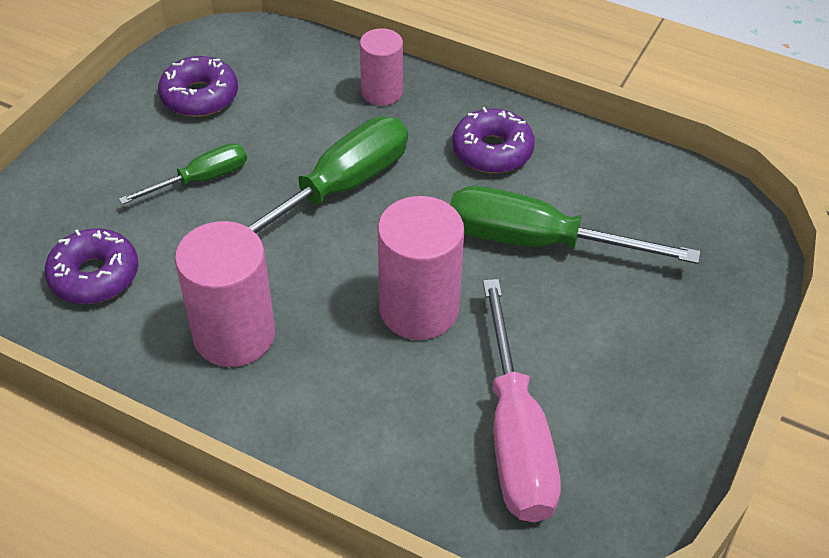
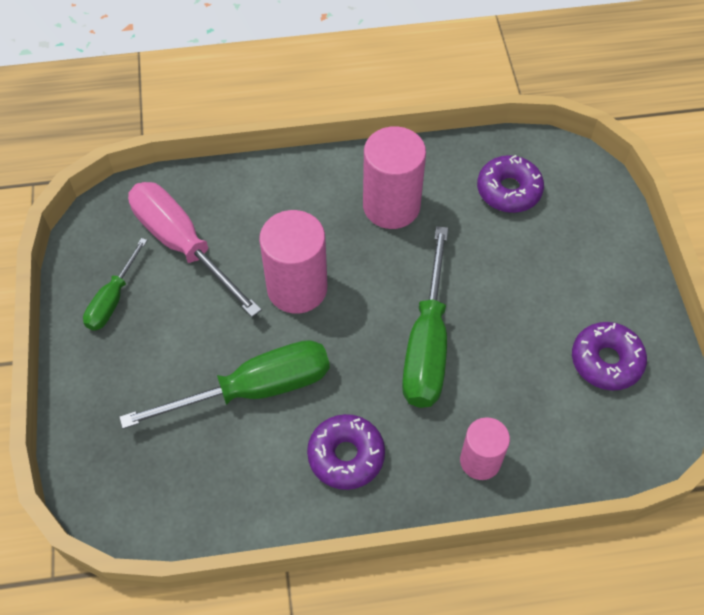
camera: 145 degrees right, 10 degrees up
(201, 179) = (524, 292): green screwdriver -> green screwdriver (113, 299)

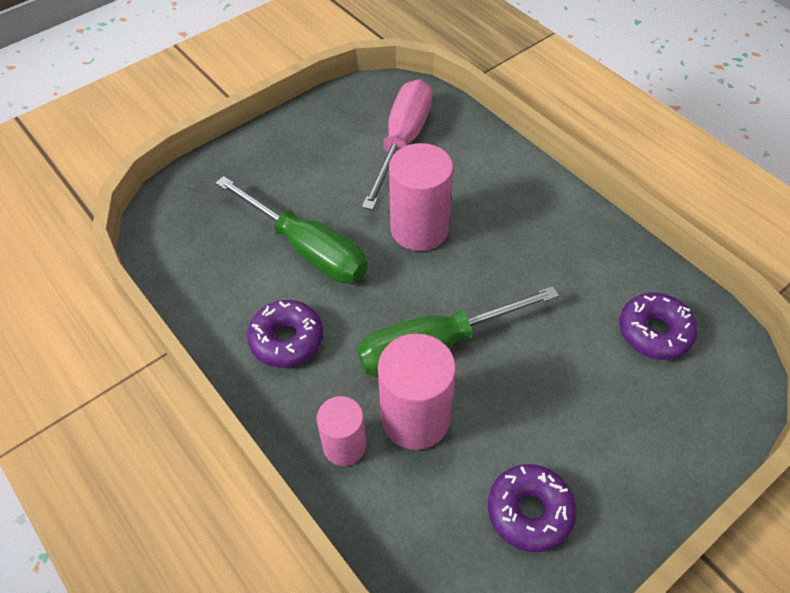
camera: 60 degrees right, 5 degrees down
(113, 299) = (326, 130): green screwdriver -> none
(391, 206) = (554, 251): pink cylinder -> pink cylinder (415, 418)

